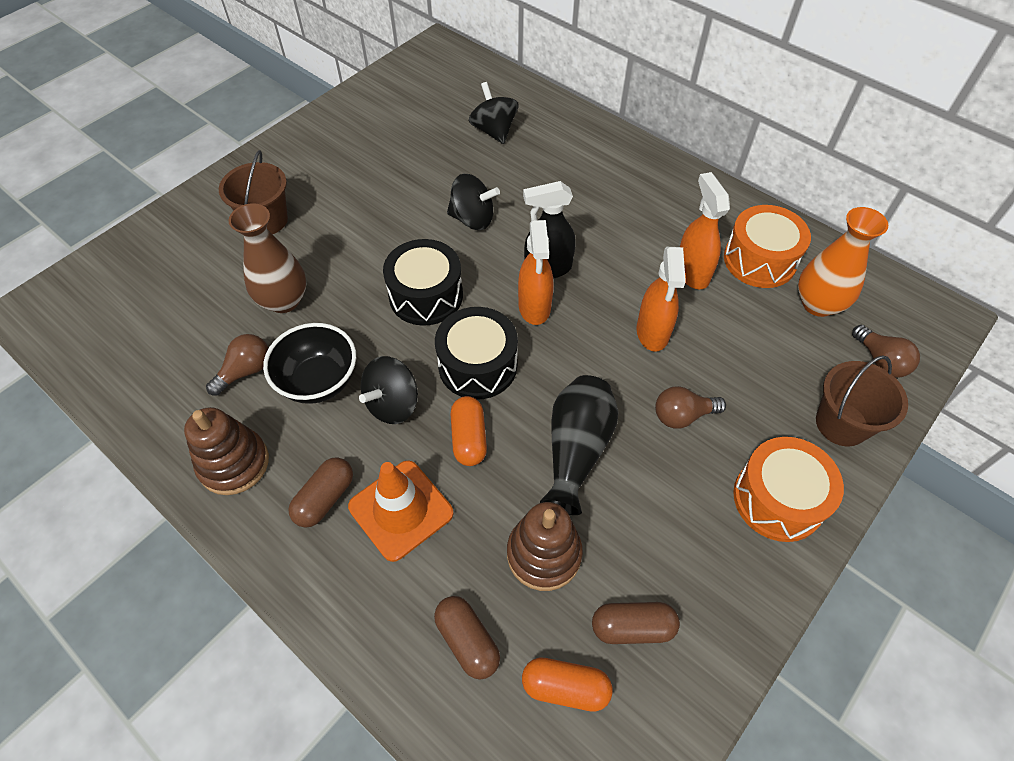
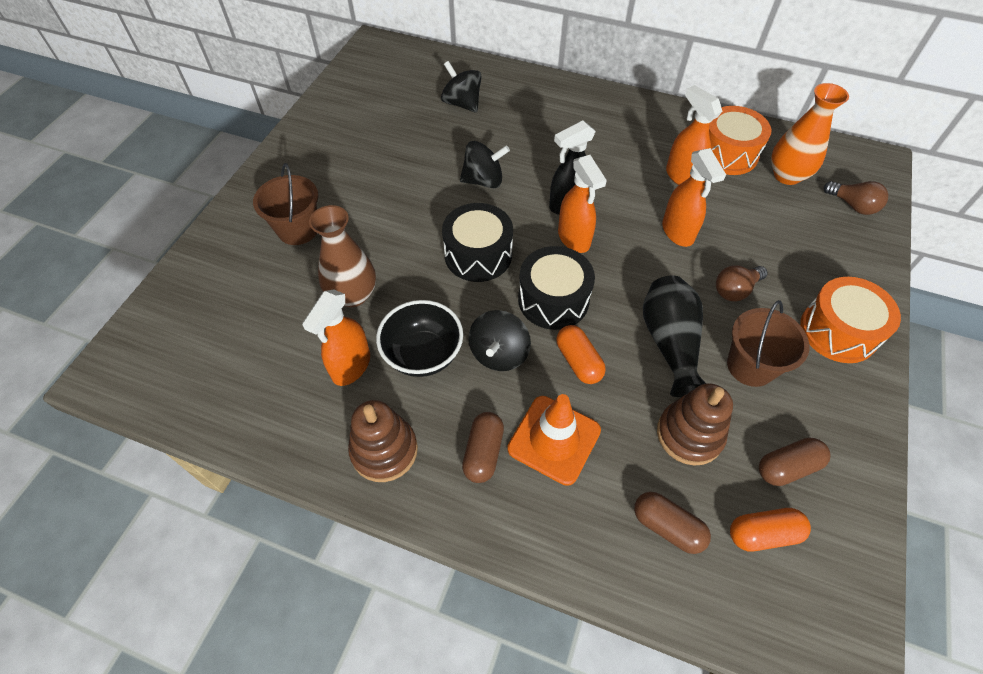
camera: 20 degrees left, 0 degrees up
(246, 371) = (351, 366): brown light bulb -> orange spray bottle
(841, 423) = (851, 260): brown bucket -> brown bucket (750, 366)

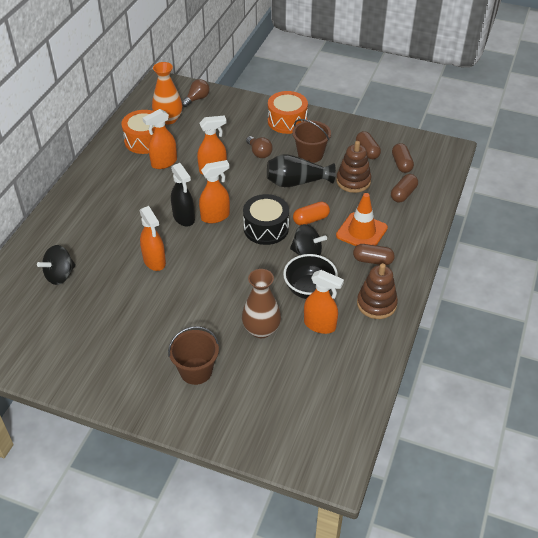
camera: 90 degrees left, 10 degrees down
(478, 255) = (227, 264): black drum -> none
(483, 180) = (154, 261): black spinning top -> orange spray bottle
(763, 534) = (401, 164): orange capsule -> brown capsule

